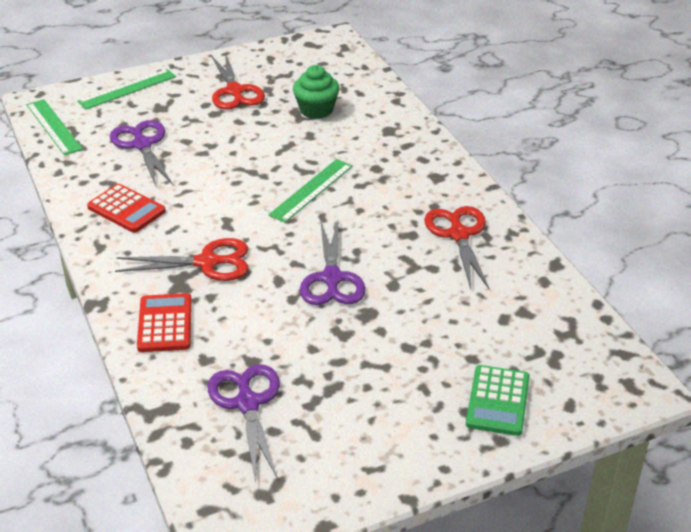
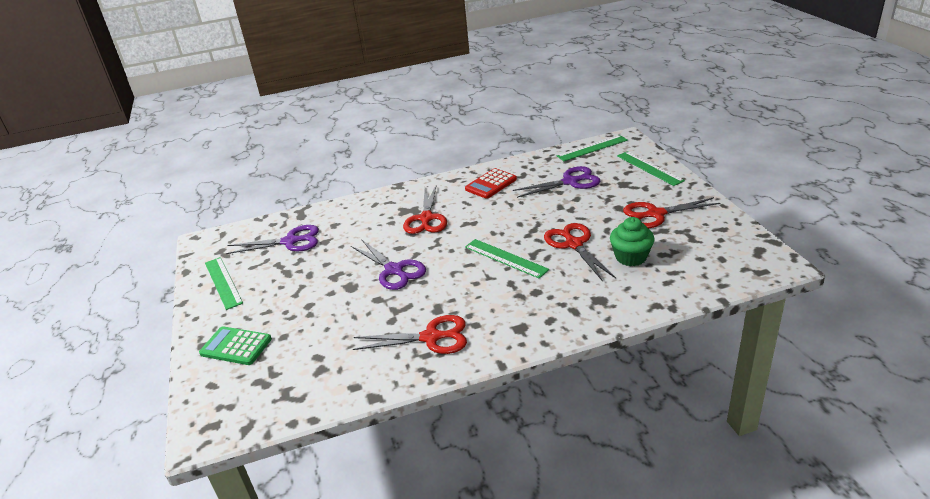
camera: 100 degrees right, 5 degrees down
(165, 324) = (371, 208): red calculator -> none
(288, 143) = (574, 244): none -> red scissors
(332, 278) = (394, 270): purple scissors -> purple scissors turned 135 degrees counterclockwise
(356, 461) = (223, 282): none -> green ruler

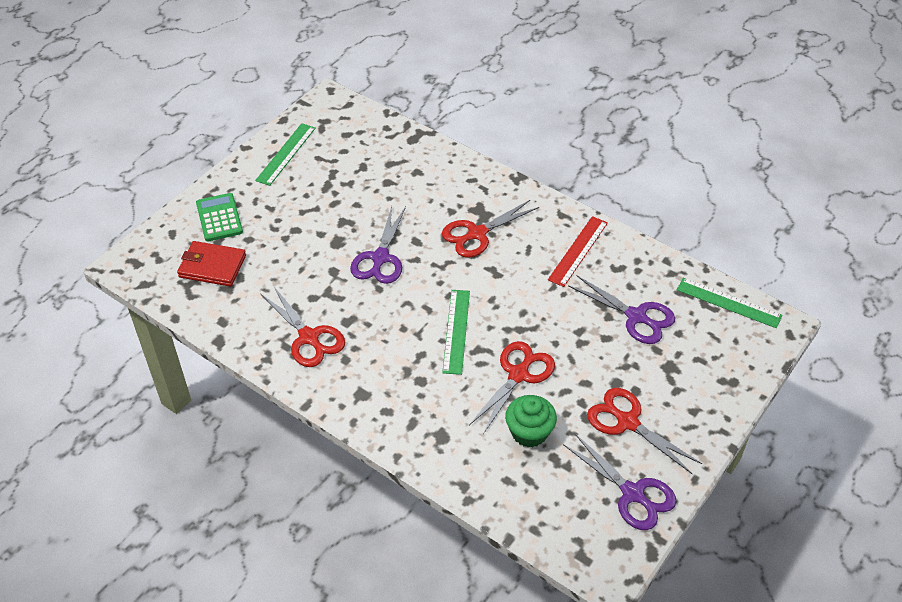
camera: 50 degrees right, 15 degrees up
(284, 371) = (212, 266): none -> red wallet
(290, 241) = (370, 158): purple scissors -> purple scissors (632, 493)
(491, 184) = (578, 251): red calculator -> red ruler
(649, 168) = (725, 377): green ruler -> none

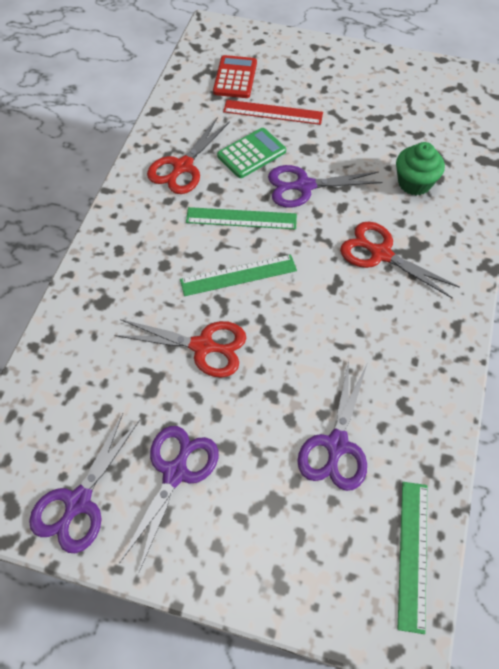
camera: 70 degrees right, 10 degrees up
(212, 266) = (235, 77): red wallet -> red calculator
(219, 218) = (293, 62): green calculator -> green calculator (251, 153)
(286, 154) = (398, 76): green ruler -> green ruler (241, 218)
(529, 432) = (130, 377): green cupcake -> green cupcake (414, 183)
(578, 251) = (408, 356): red ruler -> red ruler (273, 112)
(627, 422) = (175, 473): red scissors -> purple scissors

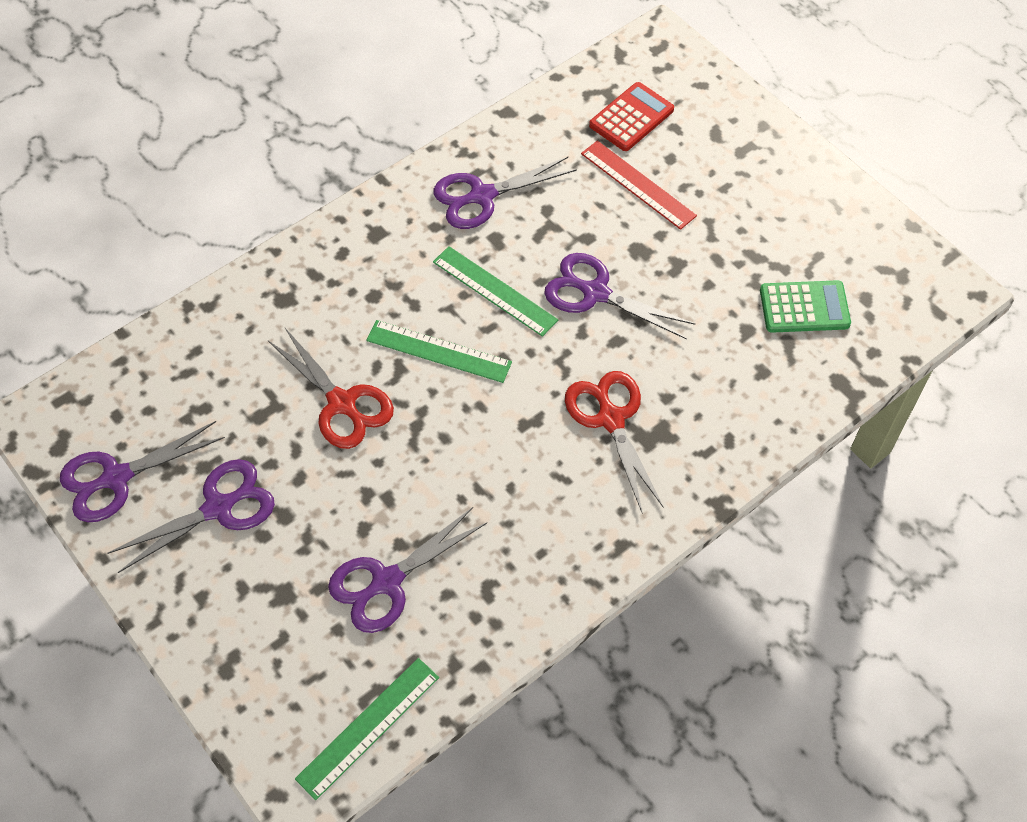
camera: 35 degrees right, 0 degrees up
(183, 167) = (482, 196): red scissors -> purple scissors
(251, 153) = (570, 222): green calculator -> green calculator (804, 307)
(414, 183) = (726, 361): green cupcake -> none

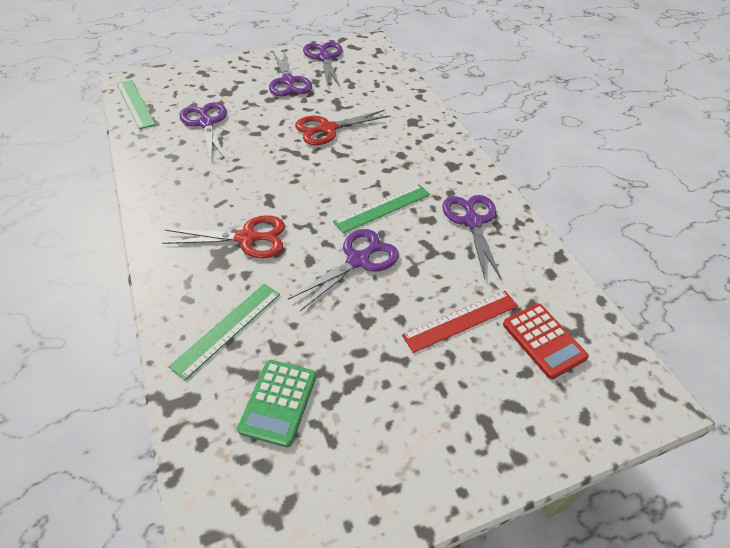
camera: 105 degrees right, 10 degrees down
(438, 351) = (345, 172): green ruler -> green ruler (227, 329)

